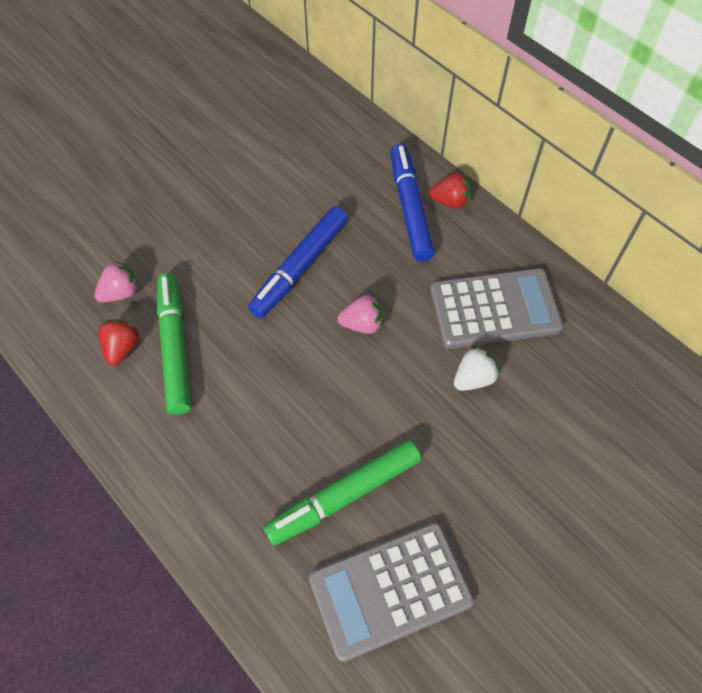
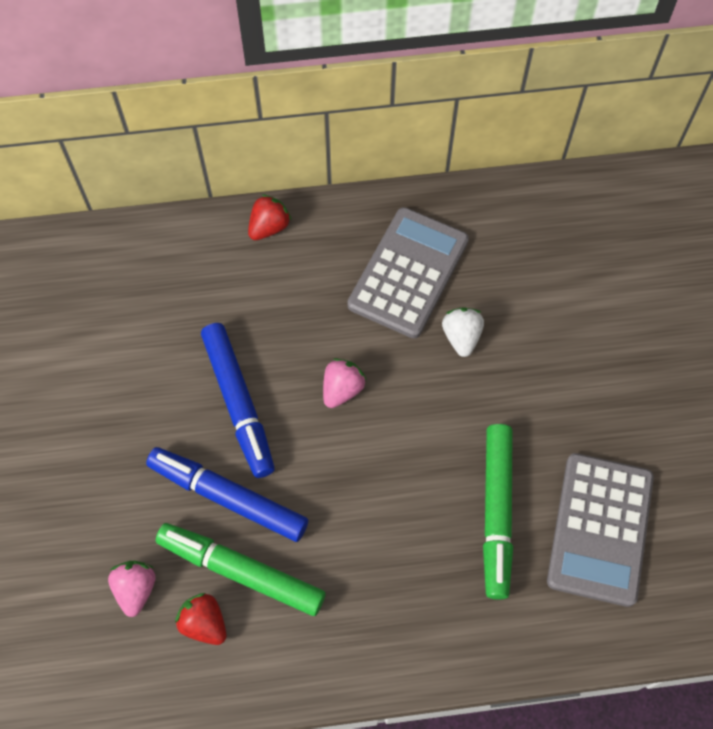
camera: 55 degrees left, 5 degrees up
(410, 208) = (248, 265): blue marker -> blue marker (228, 497)

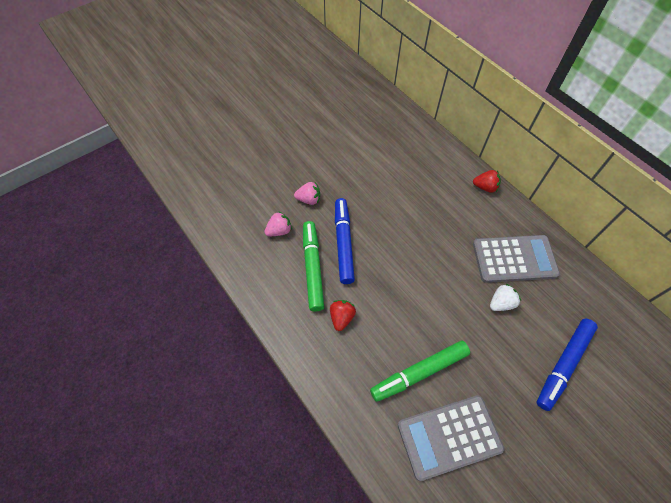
camera: 60 degrees right, 5 degrees down
(204, 623) = (280, 266): red strawberry -> red strawberry (341, 317)
(238, 403) = (390, 223): blue marker -> blue marker (563, 365)
(342, 389) = (430, 262): pink strawberry -> pink strawberry (309, 199)

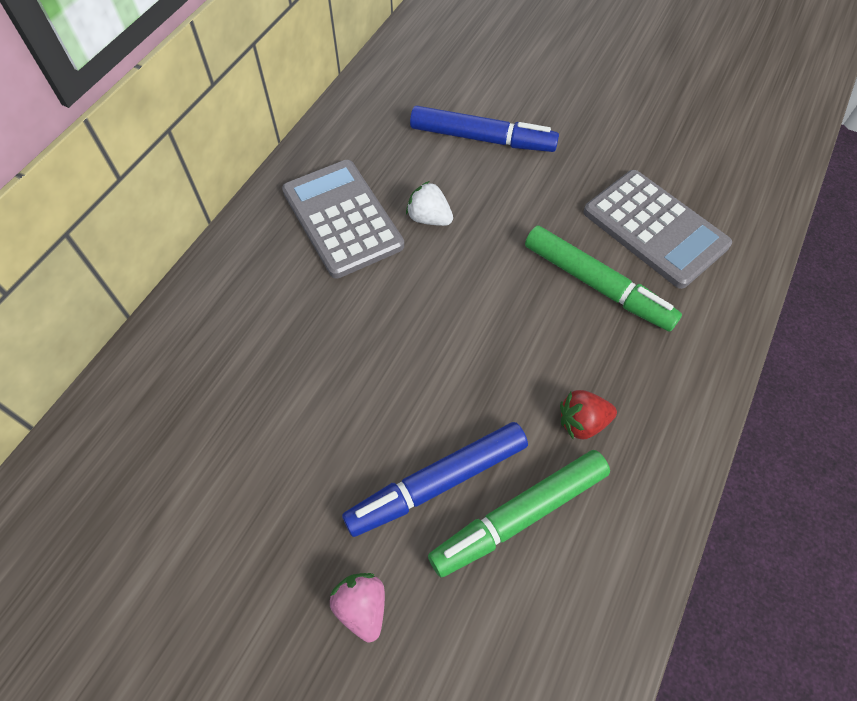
camera: 115 degrees left, 0 degrees up
(279, 231) = (471, 632): pink strawberry -> none
(485, 187) = (204, 290): red strawberry -> none

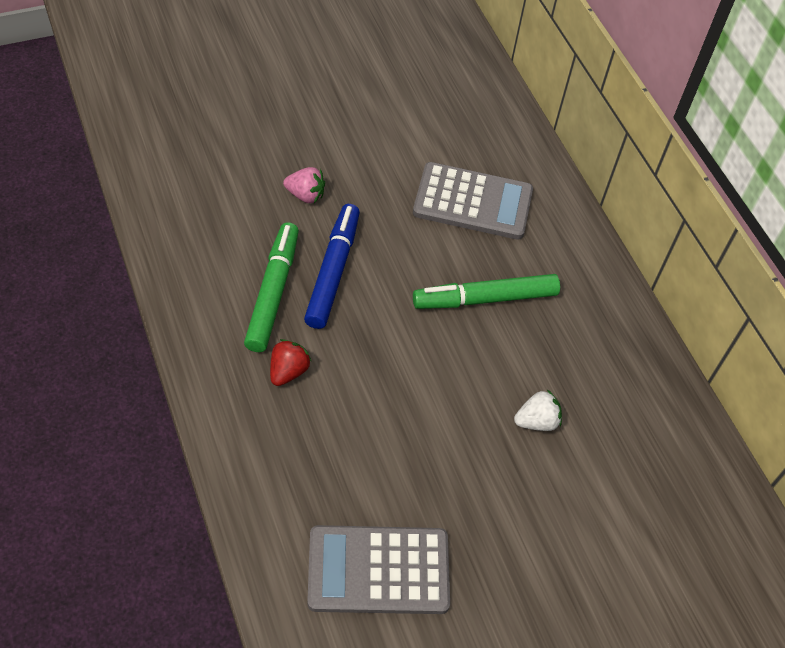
camera: 125 degrees right, 5 degrees down
(342, 218) = (586, 367): grey calculator -> grey calculator (473, 202)
(482, 139) = (592, 531): blue marker -> none
(597, 285) = (371, 476): green marker -> green marker (485, 299)

